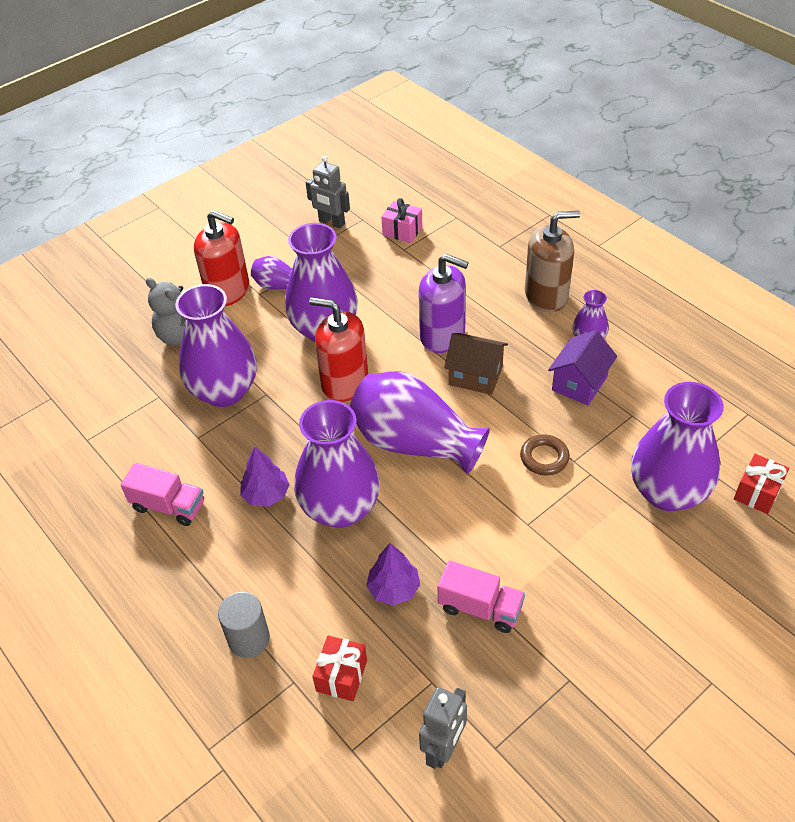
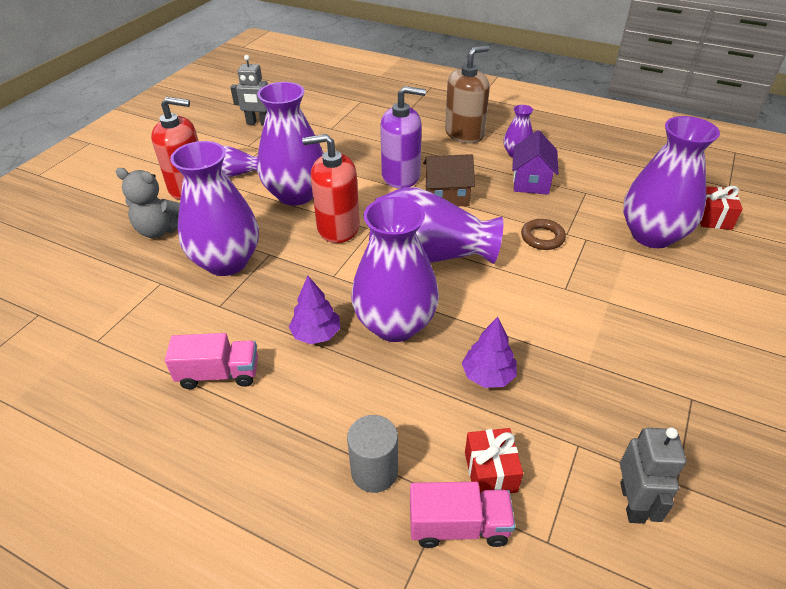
camera: 25 degrees left, 5 degrees down
(402, 231) = (322, 117): pink gift -> none
(480, 608) = (574, 366): pink truck -> pink truck (458, 526)

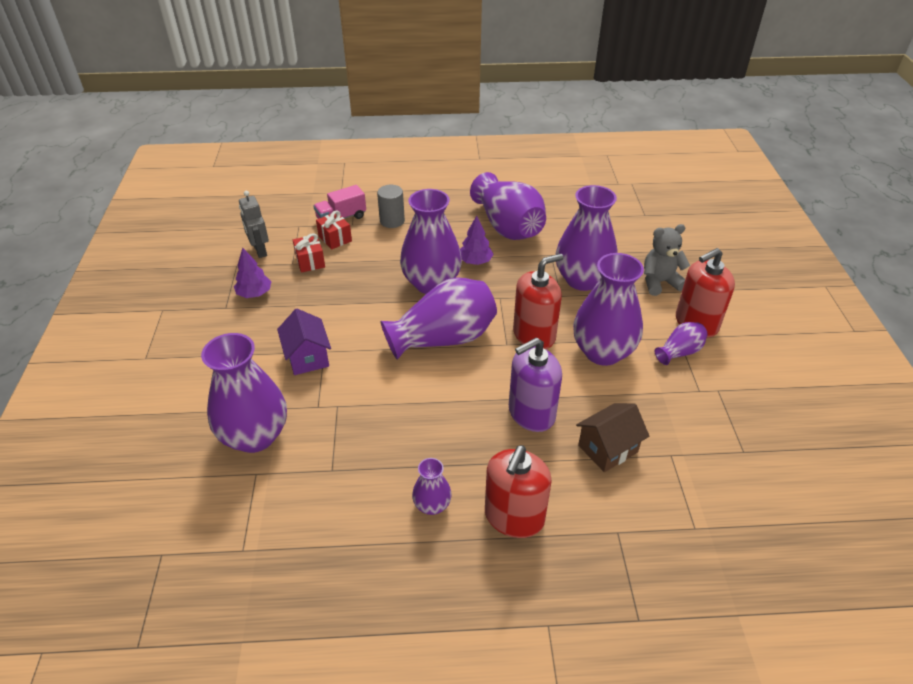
camera: 150 degrees right, 0 degrees up
(219, 374) = (508, 227): pink truck -> purple vase
(258, 123) = (753, 427): grey robot -> none
(447, 196) = (469, 405): brown house -> brown house (607, 448)
(464, 134) = (514, 517): brown soap dispenser -> red soap dispenser
(488, 375) = (356, 277): purple tree -> purple tree (254, 294)
(531, 182) = (395, 462): purple house -> purple house (307, 357)
(542, 237) = (358, 392): brown ring -> none
(713, 218) = (189, 487): red gift -> red gift (310, 261)

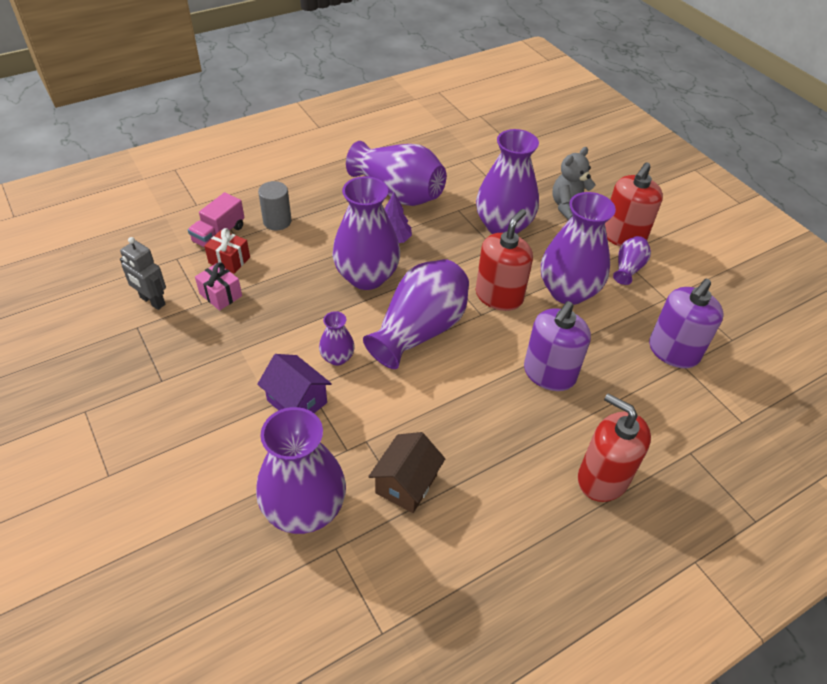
camera: 30 degrees left, 5 degrees up
(254, 294) = (184, 353): purple tree -> none
(310, 261) = (220, 295): red gift -> pink gift
(432, 505) = (527, 500): purple vase -> purple vase (337, 358)
(514, 517) = (602, 478): red soap dispenser -> red soap dispenser turned 135 degrees clockwise
(607, 448) = (632, 380): brown house -> brown house (406, 484)
(670, 439) = (673, 351): none -> purple soap dispenser

